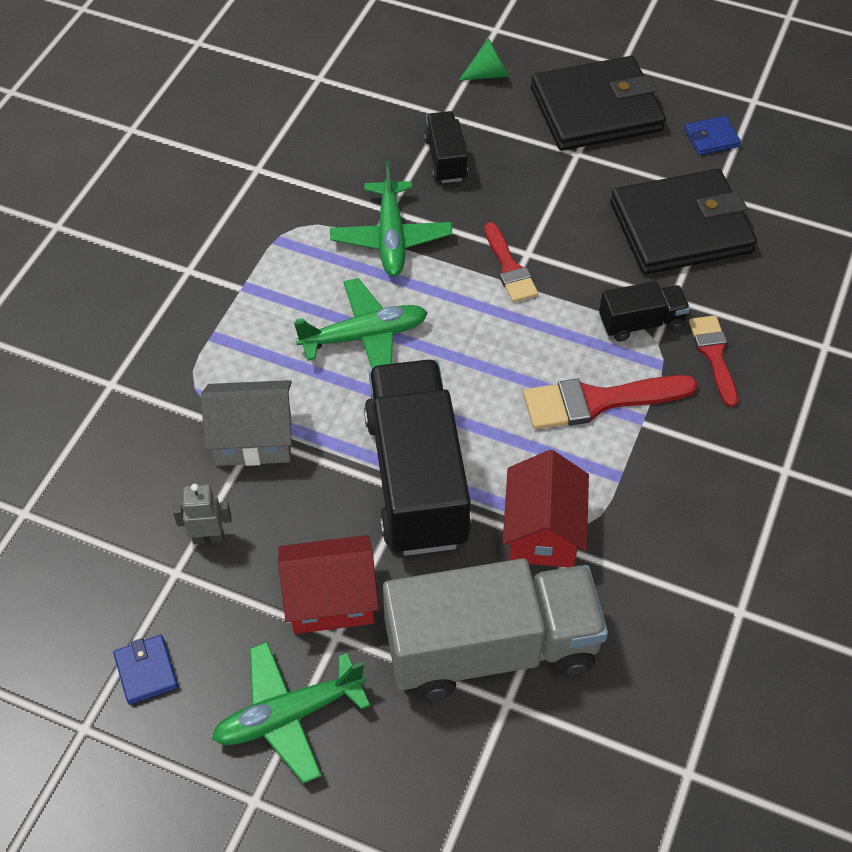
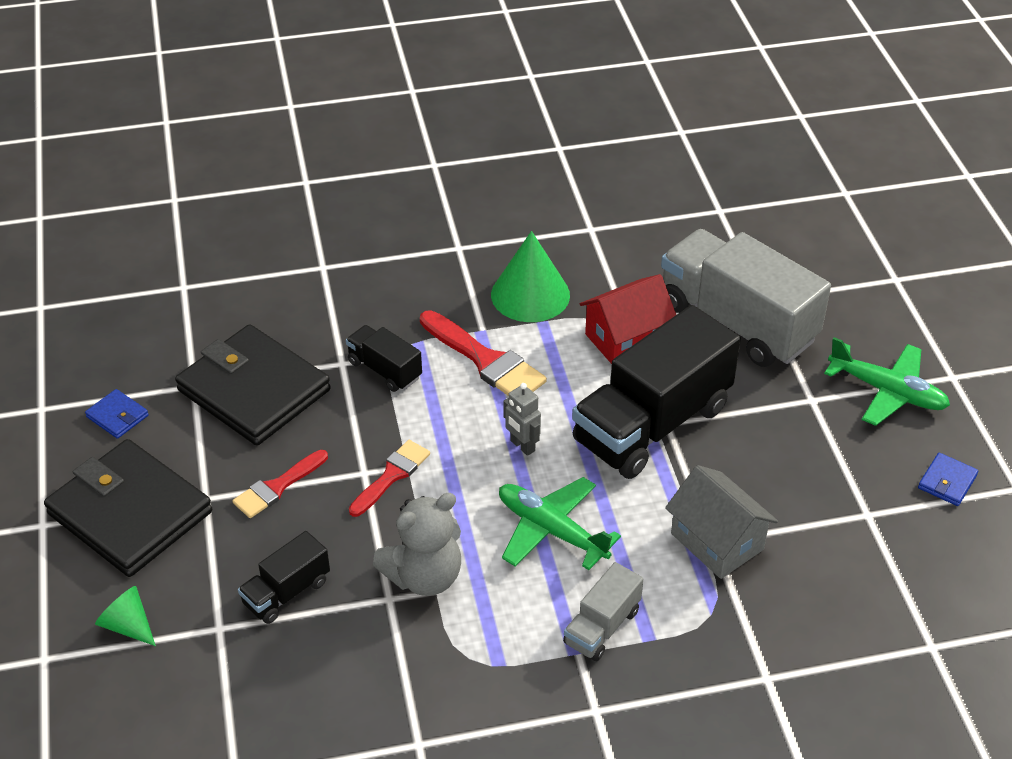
camera: 125 degrees left, 10 degrees down
(208, 538) = (823, 513): grey robot -> grey robot (522, 446)
(249, 314) = (602, 627): none -> grey truck
(330, 599) = (791, 417): red house -> none
(391, 238) = (424, 576): green plane -> grey teddy bear
(667, 489) = (530, 294): none -> green cone
(714, 355) = (383, 318): red brush -> red brush (277, 487)

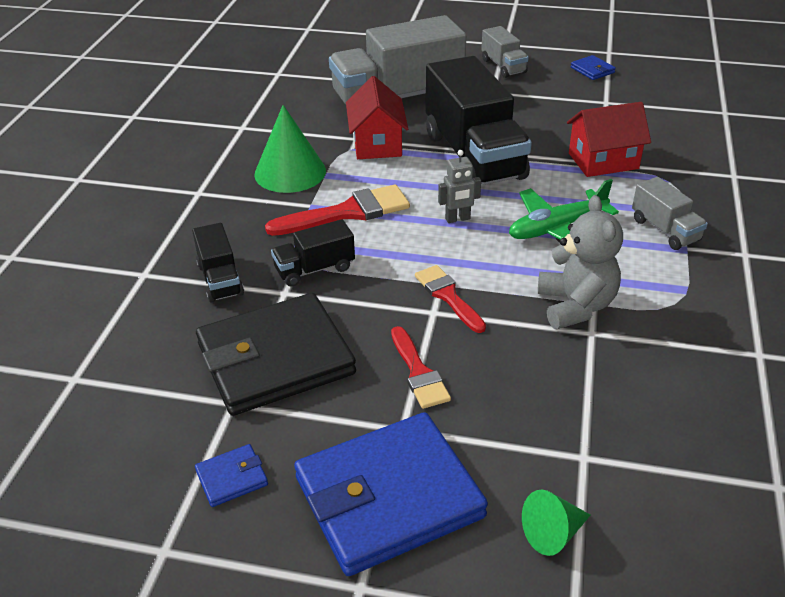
camera: 65 degrees left, 5 degrees down
(130, 513) = (388, 497): black wallet -> blue wallet
(286, 592) = (558, 397): black truck -> black truck (220, 279)
(717, 541) = (603, 161): grey house -> red house
(887, 392) = (503, 66): green plane -> grey truck

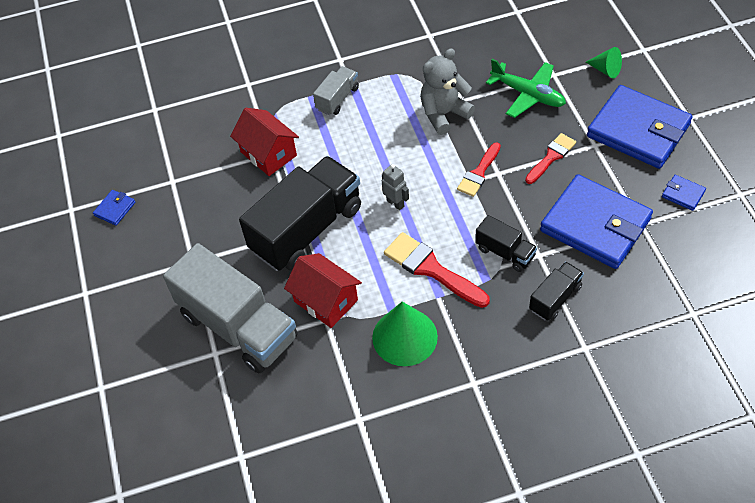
camera: 115 degrees left, 15 degrees up
(275, 359) = (595, 225): black wallet -> blue wallet
(377, 144) = (326, 301): red house -> red house turned 75 degrees clockwise
(503, 66) = (136, 274): grey truck -> none
(556, 228) = (371, 149): green plane -> green plane (528, 95)

